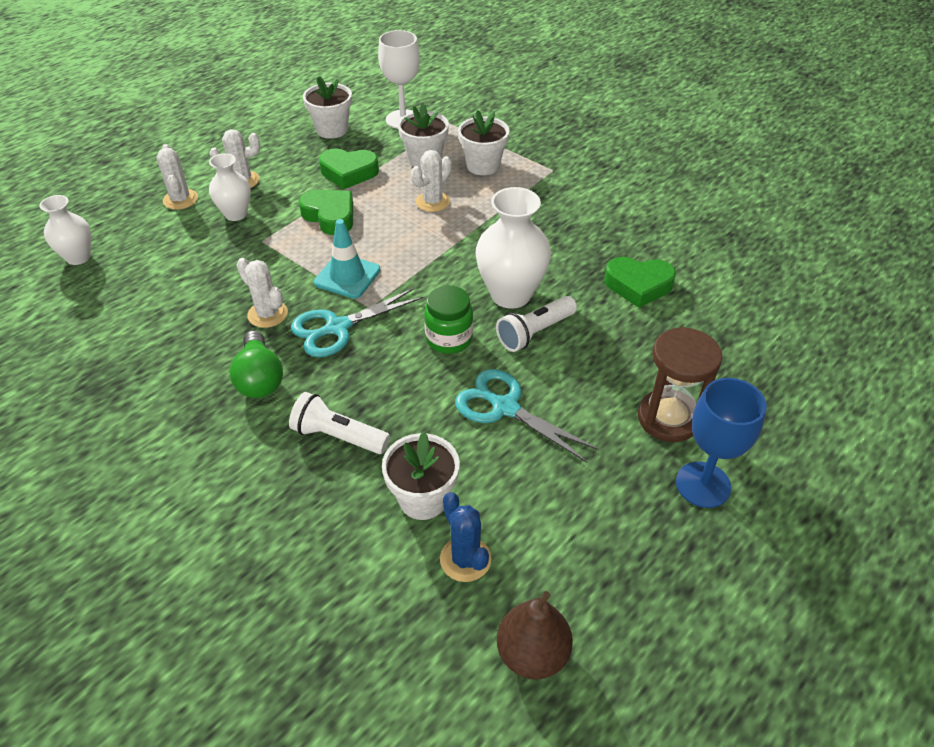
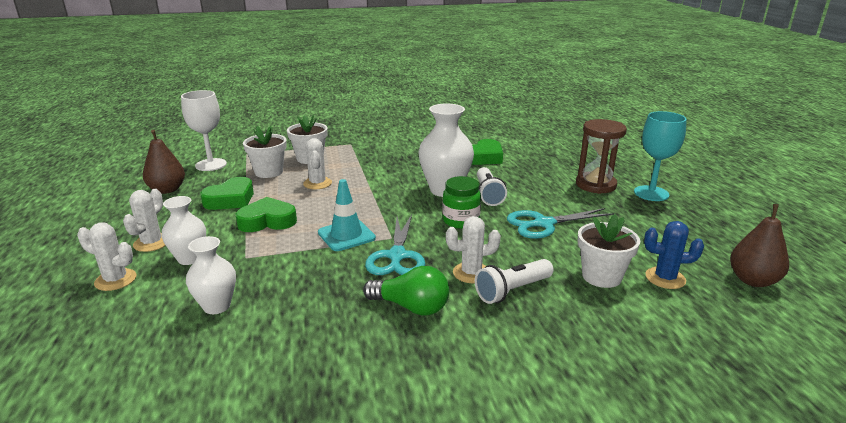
camera: 55 degrees left, 20 degrees down
(78, 257) = (85, 368): white vase -> white vase (217, 306)
(267, 314) = (340, 281): white cactus -> white cactus (471, 273)
(332, 130) = (167, 190): white flower pot -> brown pear
(703, 484) = (651, 193): blue goblet -> turquoise goblet

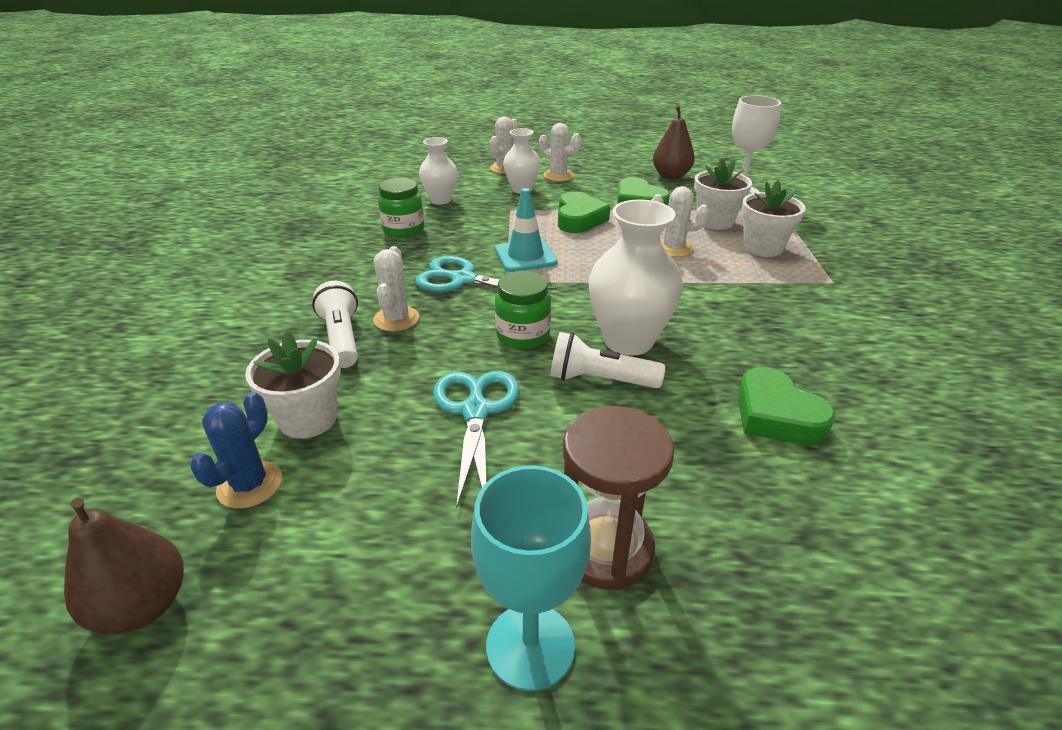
camera: 105 degrees right, 10 degrees up
(304, 312) = (403, 230): none -> green jar
(411, 307) = (368, 276): green light bulb -> none

